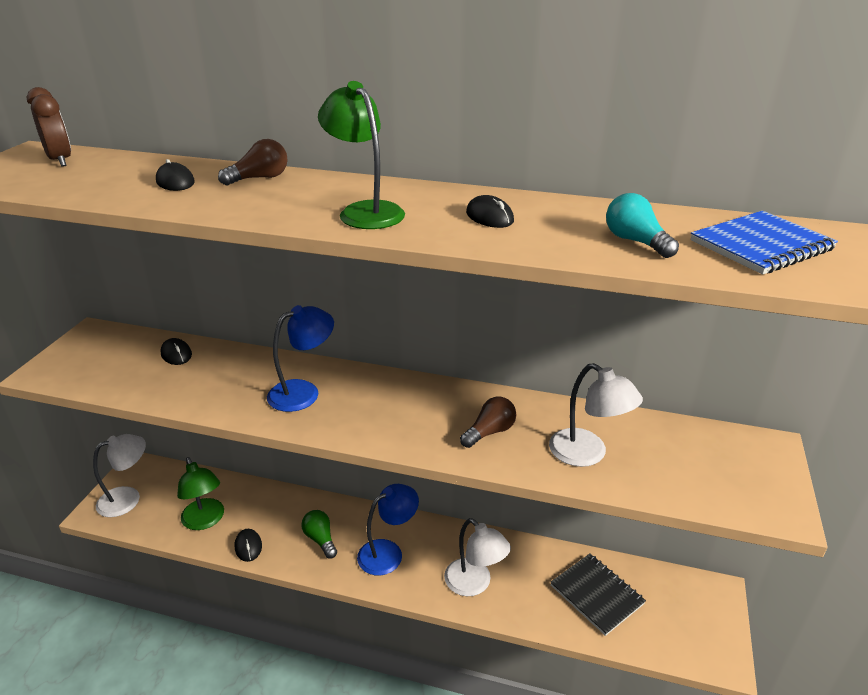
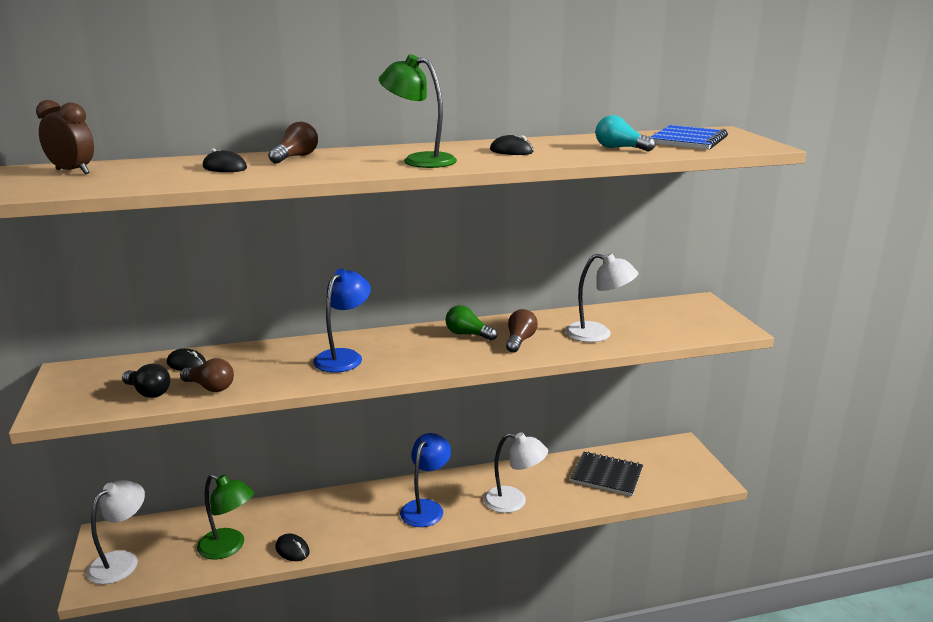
camera: 30 degrees left, 10 degrees down
(120, 377) = (148, 392): none -> black light bulb
(166, 389) = (210, 387): none -> brown light bulb
(320, 539) = (357, 520): green light bulb -> green light bulb (468, 334)

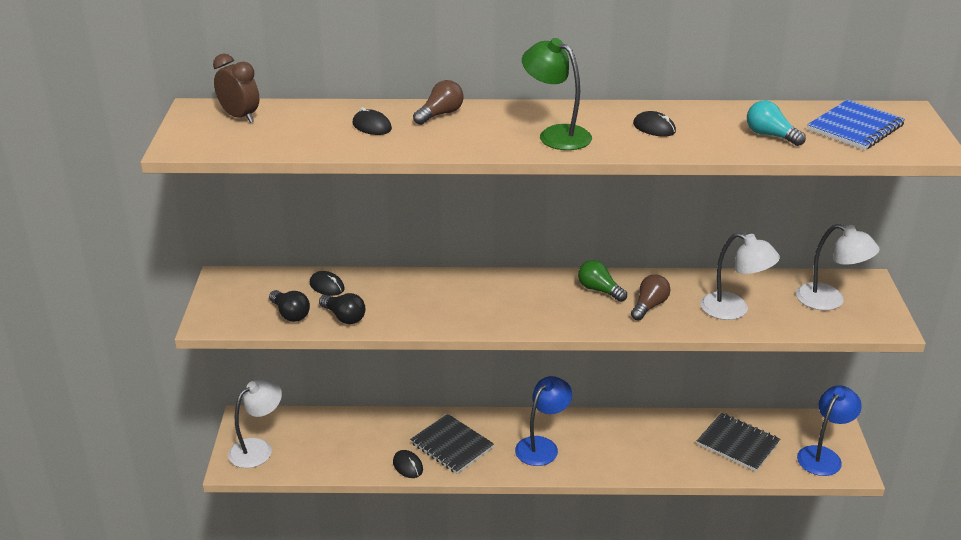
camera: 15 degrees right, 10 degrees up
(210, 387) = (344, 317): brown light bulb -> black light bulb
(228, 547) = (351, 453): green lamp -> none
(335, 522) = (452, 445): none -> black notebook
(344, 357) = (471, 300): blue lamp -> blue lamp (823, 455)
(514, 502) = (631, 455): white lamp -> white lamp (829, 300)

